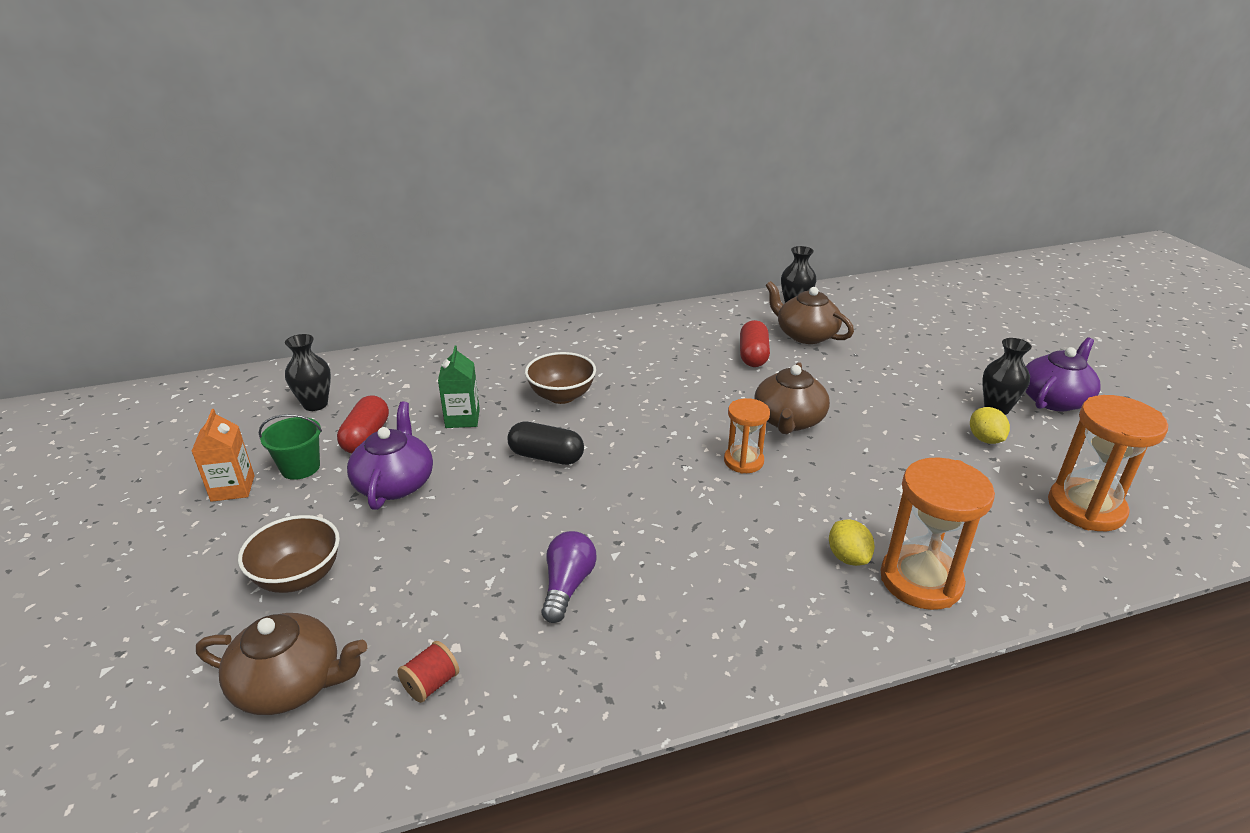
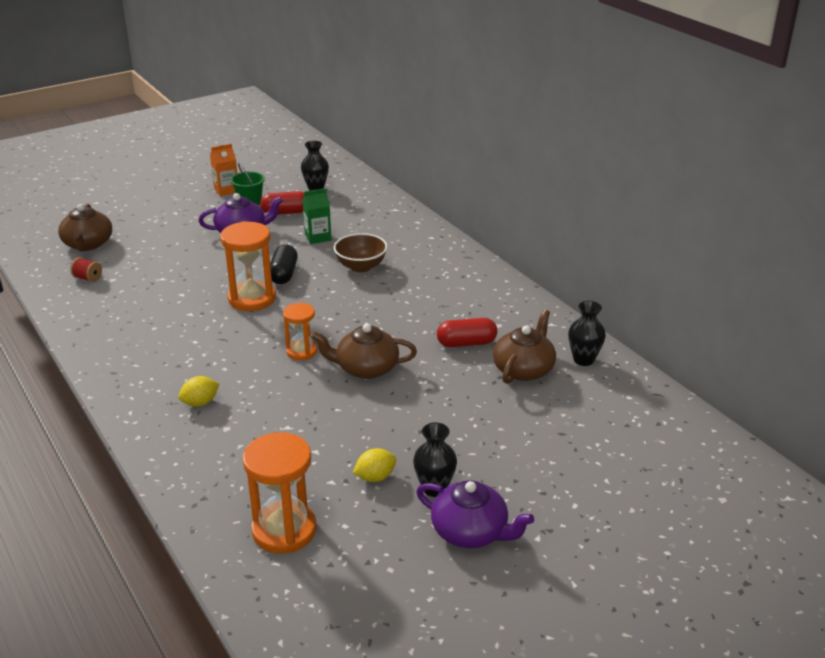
camera: 75 degrees right, 0 degrees up
(298, 577) = (158, 227): brown bowl -> none
(567, 586) = (160, 303): purple light bulb -> none
(920, 580) = (180, 435): orange hourglass -> orange hourglass (252, 298)

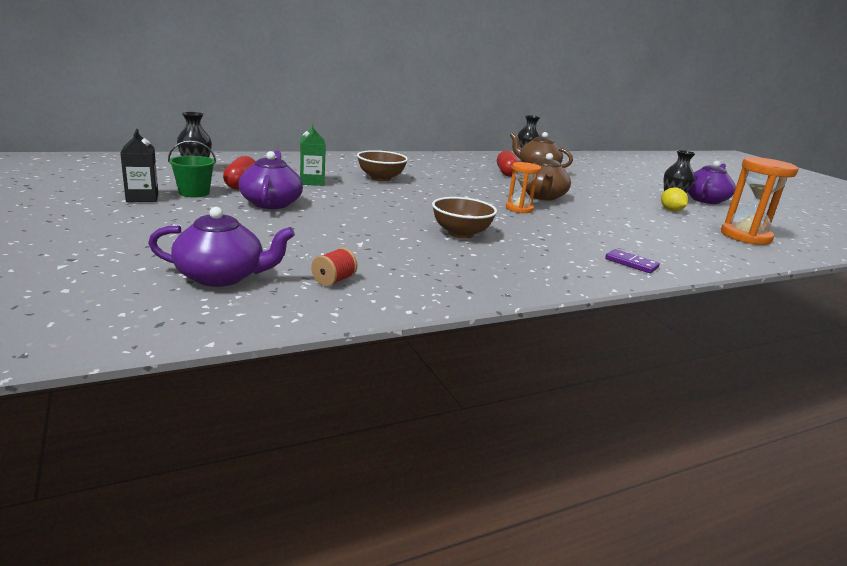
camera: 85 degrees left, 10 degrees down
(88, 244) = (222, 276): brown teapot -> purple teapot
(154, 414) = (631, 263): none -> purple domino
(200, 403) = (606, 246): yellow lemon -> none
(203, 320) = (461, 233): none -> brown bowl
(226, 190) = (142, 198): orange carton -> black carton
(252, 298) = (424, 213): orange hourglass -> none
(284, 274) = (380, 199): black capsule -> none

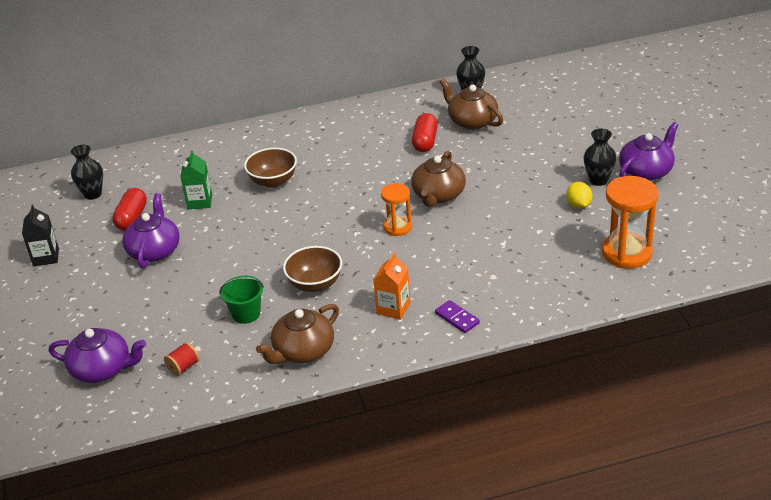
camera: 15 degrees right, 15 degrees up
(194, 193) = (89, 241): green bucket -> green bucket (246, 314)
(479, 276) = (303, 351): none -> brown teapot
(558, 253) = (393, 308): none -> orange carton

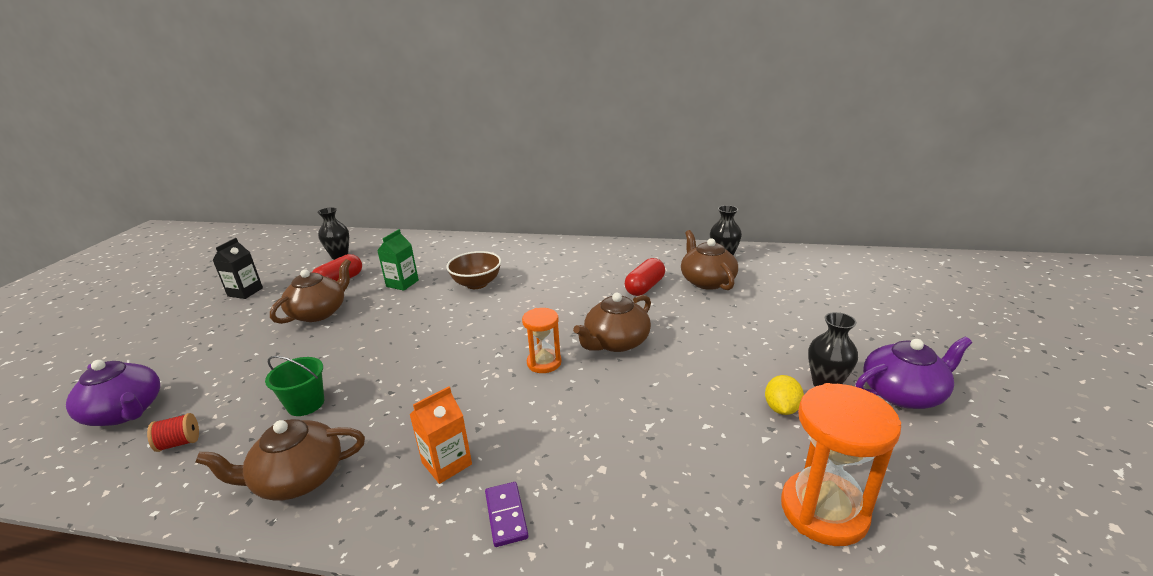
camera: 25 degrees right, 10 degrees down
(154, 250) = (319, 312): purple teapot -> brown teapot
(315, 284) = (402, 396): brown bowl -> none

